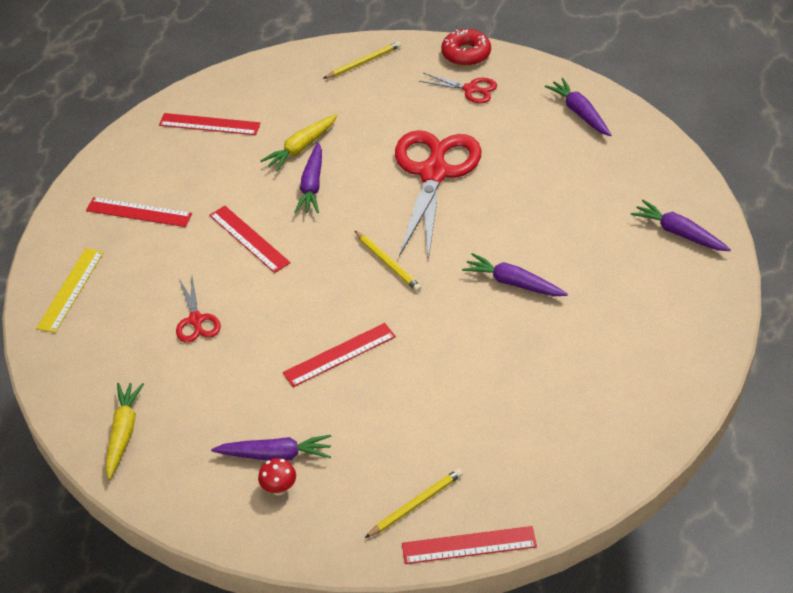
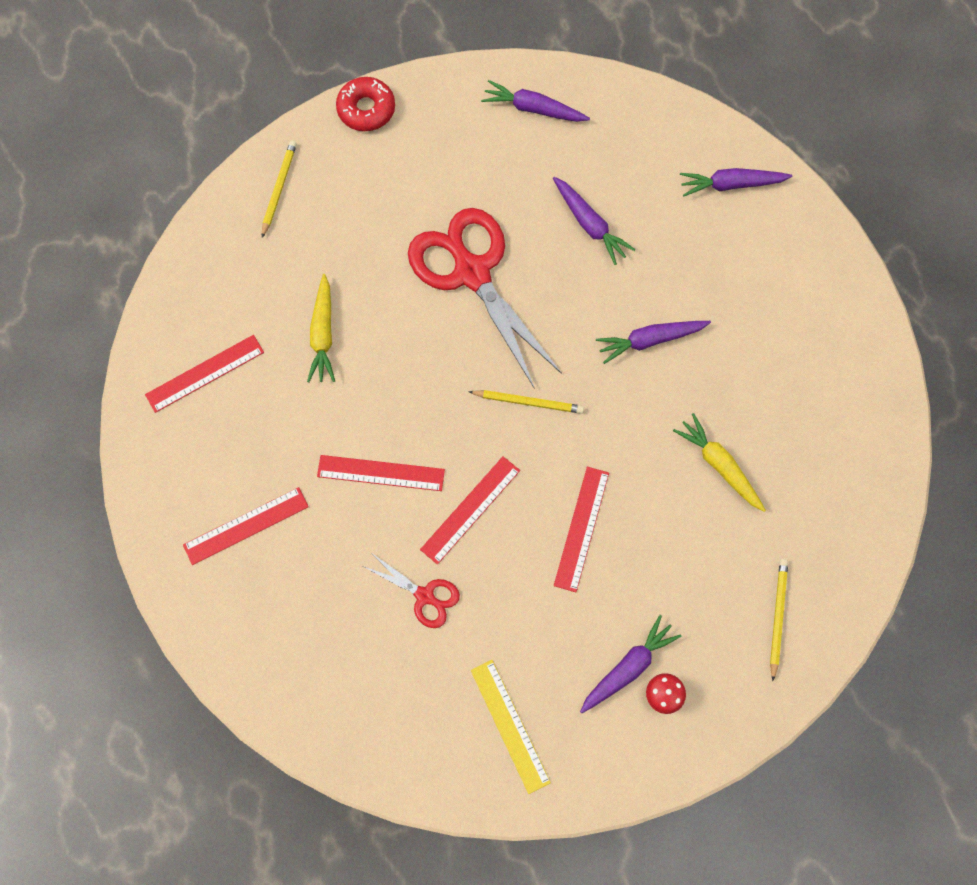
camera: 45 degrees left, 25 degrees up
(70, 289) = (275, 659): yellow ruler -> yellow ruler (509, 726)
(123, 433) = (483, 757): yellow carrot -> yellow carrot (719, 465)
(312, 185) = (377, 370): purple carrot -> purple carrot (590, 224)
(469, 545) = (848, 618): red ruler -> red ruler (470, 509)
(470, 89) = (411, 150): red scissors -> none

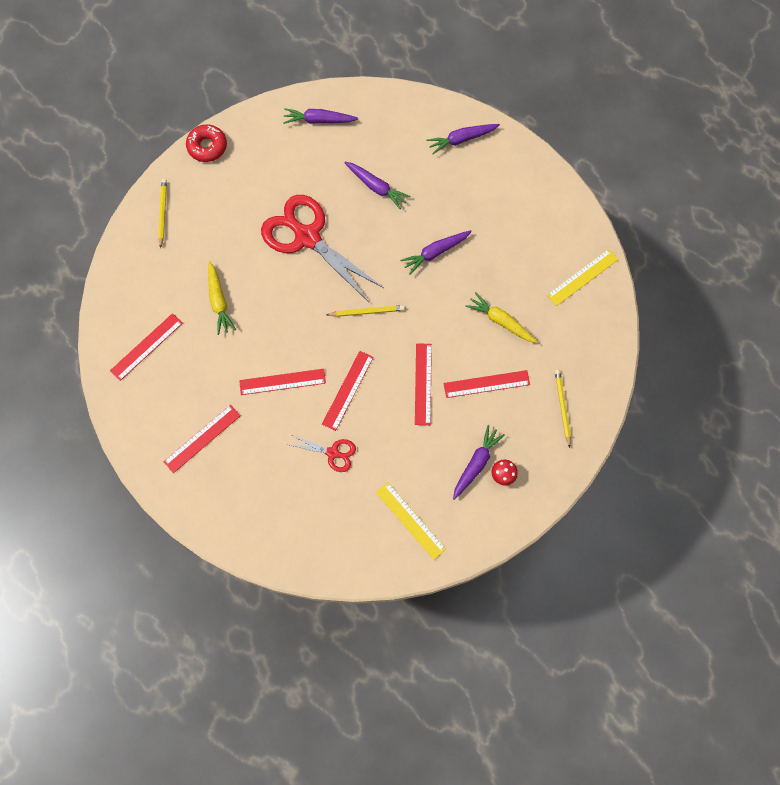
camera: 15 degrees left, 0 degrees up
(674, 552) = (486, 384): none -> red ruler
(857, 430) = (582, 277): none -> yellow ruler

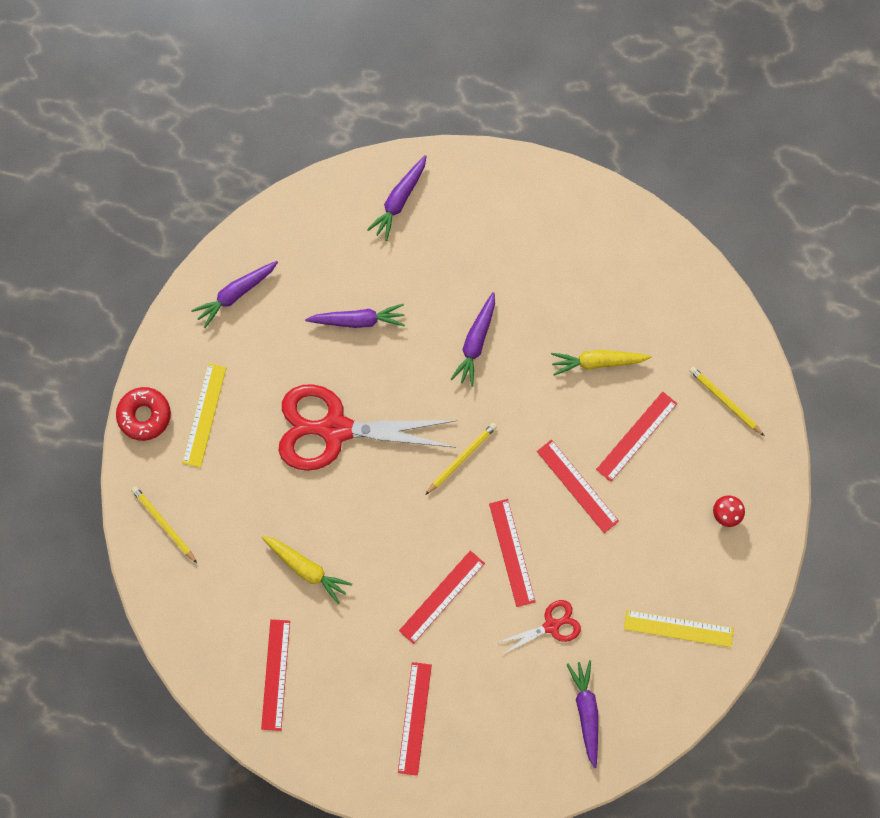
camera: 40 degrees left, 5 degrees up
(476, 463) = (692, 522): purple carrot -> purple carrot (586, 711)
(582, 277) = (637, 253): yellow ruler -> yellow ruler (204, 415)

